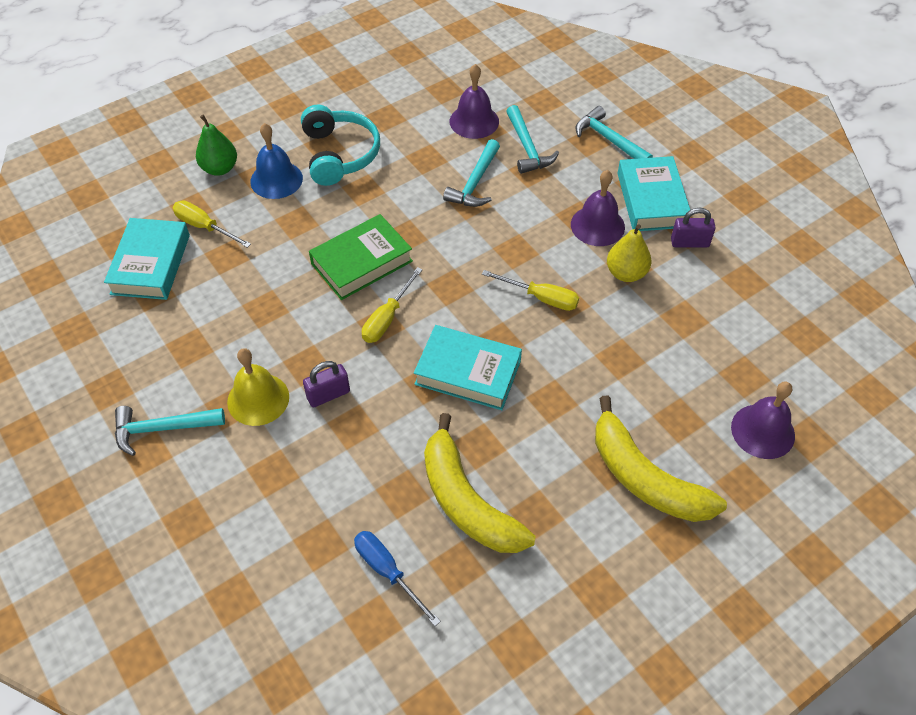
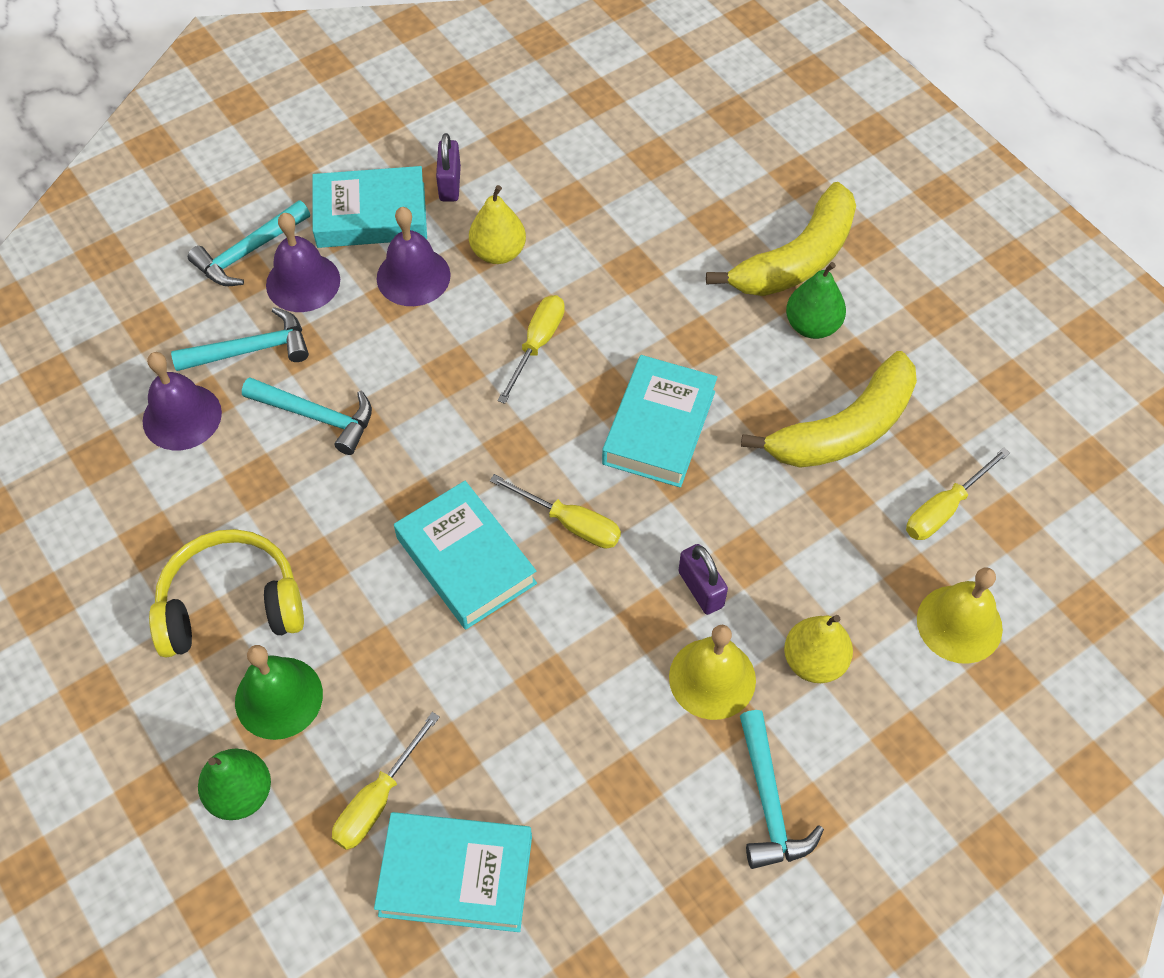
camera: 90 degrees left, 5 degrees up
(262, 464) = (814, 661): none -> yellow pear
(276, 179) = (279, 697): blue bell -> green bell
(281, 570) = (959, 624): none -> yellow bell
(339, 154) = (231, 605): turquoise headphones -> yellow headphones
(361, 262) = (466, 560): green book -> turquoise book
(388, 572) = (944, 509): blue screwdriver -> yellow screwdriver
(572, 485) = (812, 326): none -> green pear
(763, 431) = (728, 151): purple bell -> purple bell (303, 282)

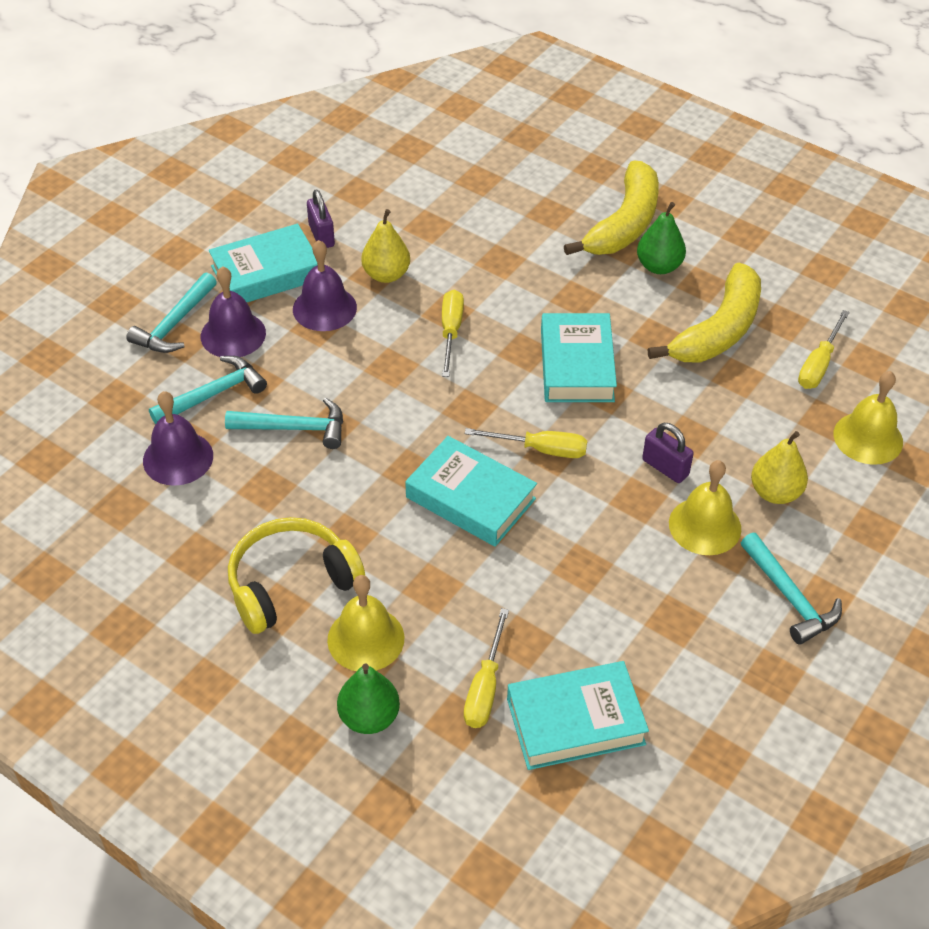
camera: 20 degrees left, 10 degrees down
(279, 697) = (365, 639): green bell -> yellow bell

